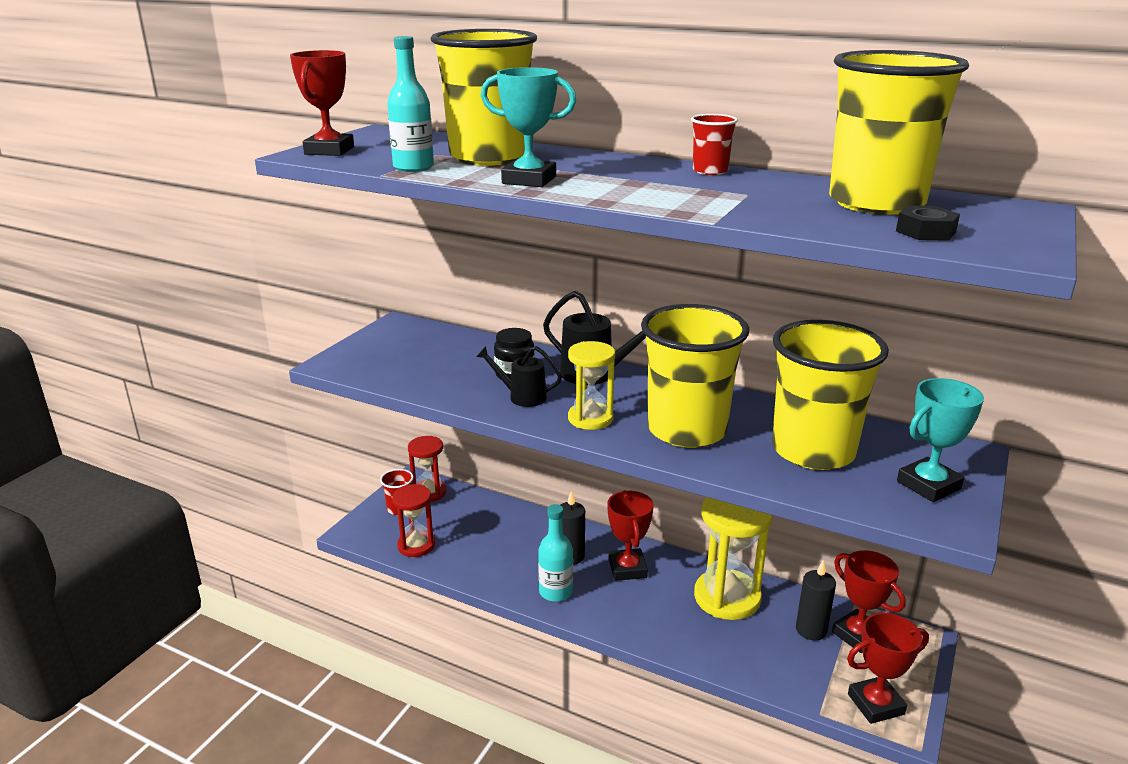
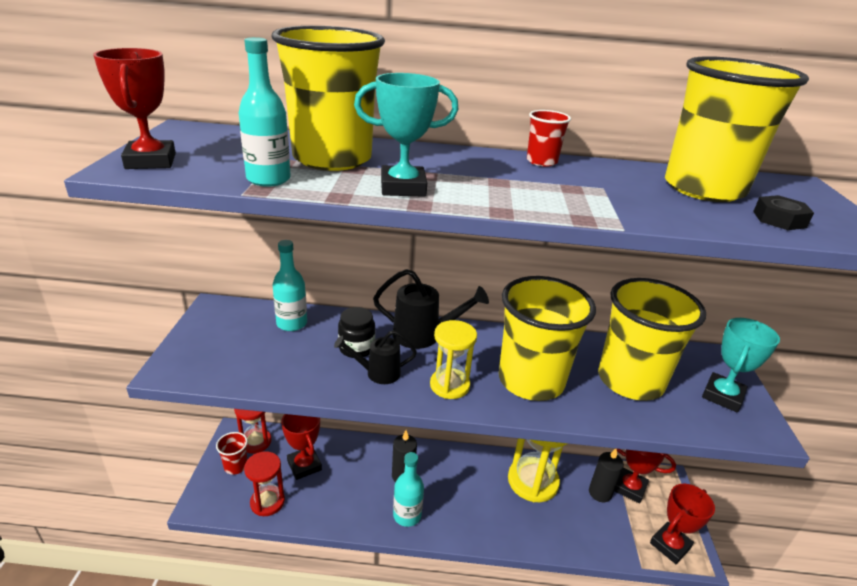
camera: 25 degrees left, 5 degrees up
(463, 346) = (292, 323): none -> turquoise bottle
(627, 568) = (451, 475): red trophy -> red trophy (304, 465)

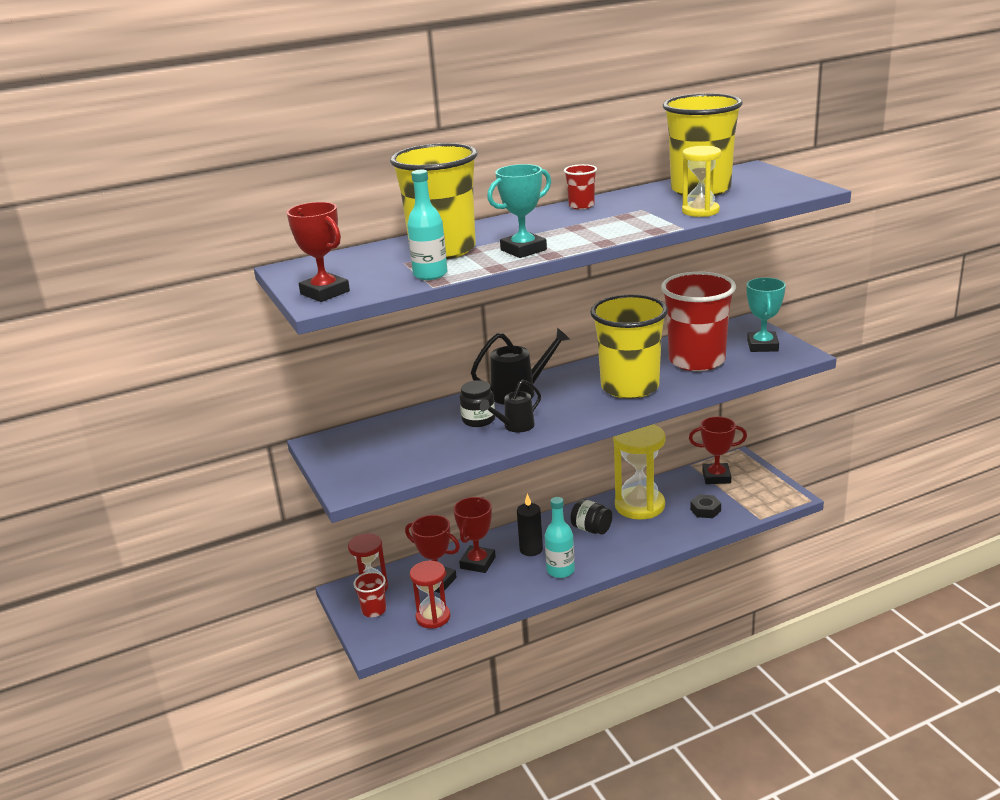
camera: 25 degrees left, 5 degrees down
(292, 323) = (403, 426): turquoise bottle -> none
(449, 385) = (576, 412): yellow hourglass -> yellow hourglass (700, 211)
(470, 483) = (591, 529): none -> black jar
(600, 493) = (697, 490): black candle -> none
(630, 381) = (696, 361): yellow cup -> red cup
(670, 545) = (770, 497): red trophy -> red trophy (477, 563)
(779, 219) = (759, 194): black nut -> black nut (705, 510)

